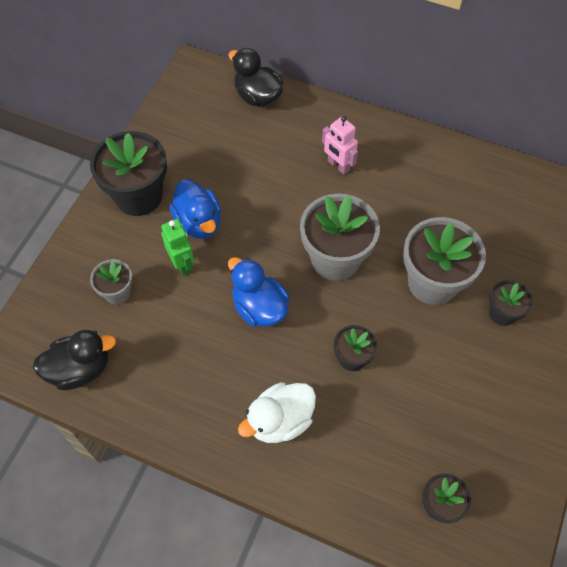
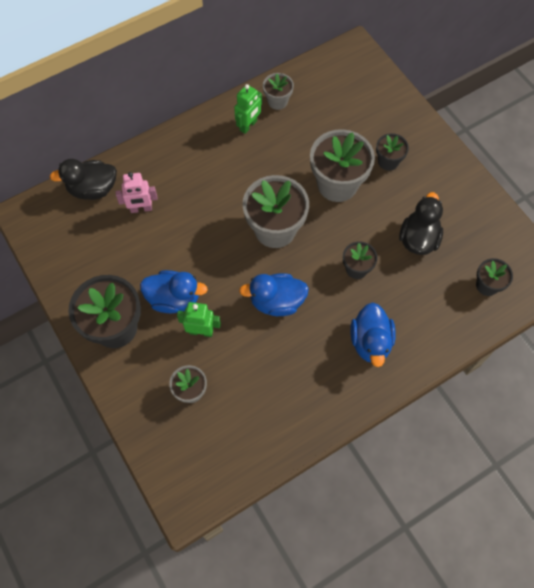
camera: 55 degrees left, 5 degrees up
(80, 369) = (236, 454): black duck -> black duck (418, 239)
(280, 421) = (370, 342): white duck -> blue duck
(338, 166) = (200, 177): pink robot -> pink robot (141, 209)
(427, 168) = (248, 126): none -> green robot
(477, 175) = (277, 101): none -> grey flower pot

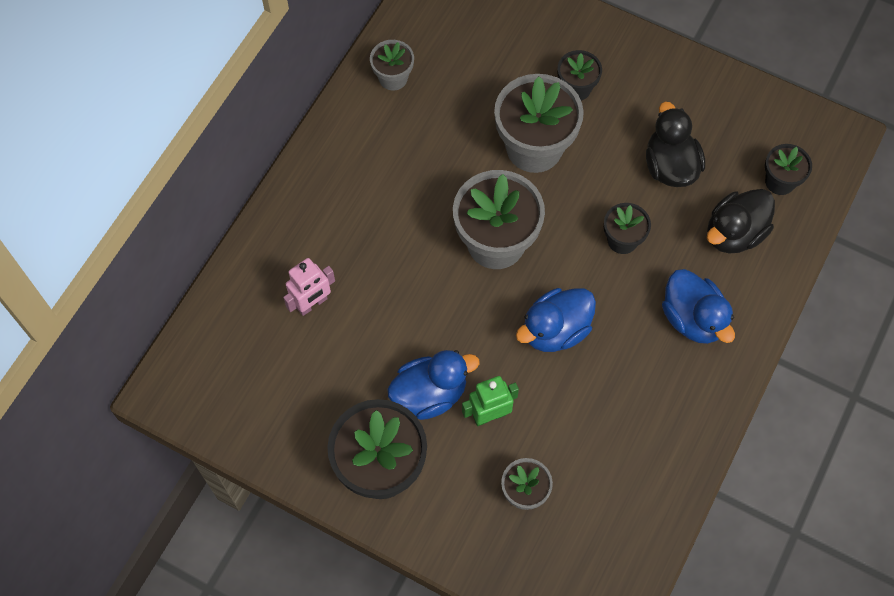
camera: 30 degrees left, 0 degrees up
(93, 189) = (232, 311): black duck -> black duck (734, 233)
(248, 126) = (377, 128): green robot -> none

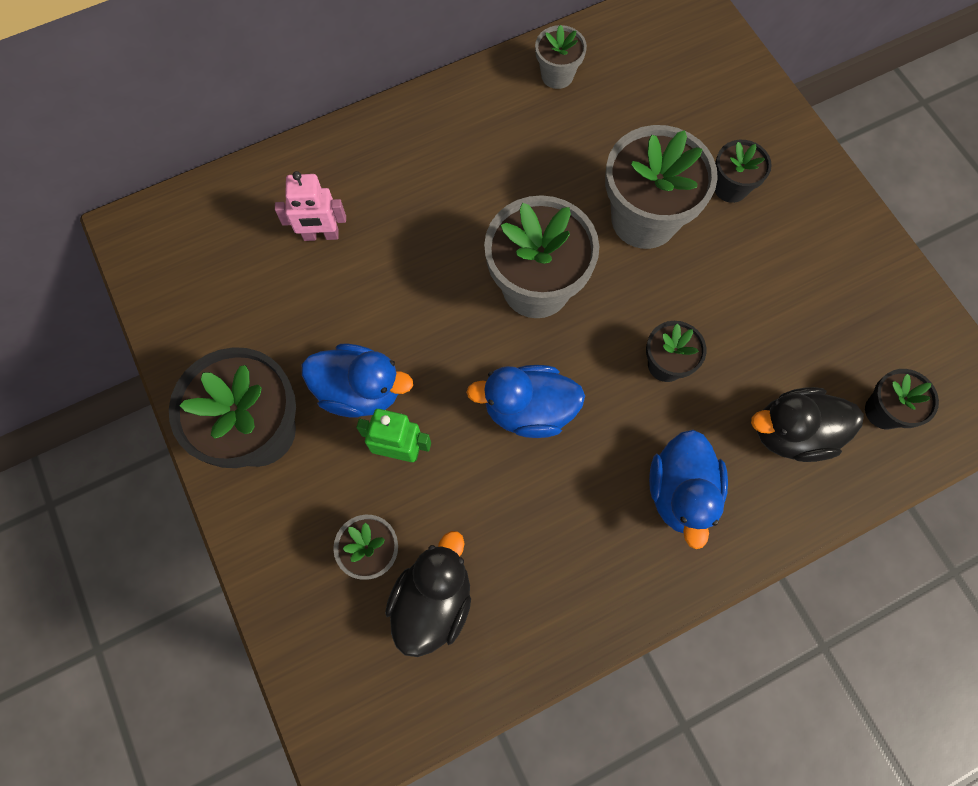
camera: 35 degrees right, 5 degrees up
(670, 166) = (772, 321): black duck -> black duck (433, 601)

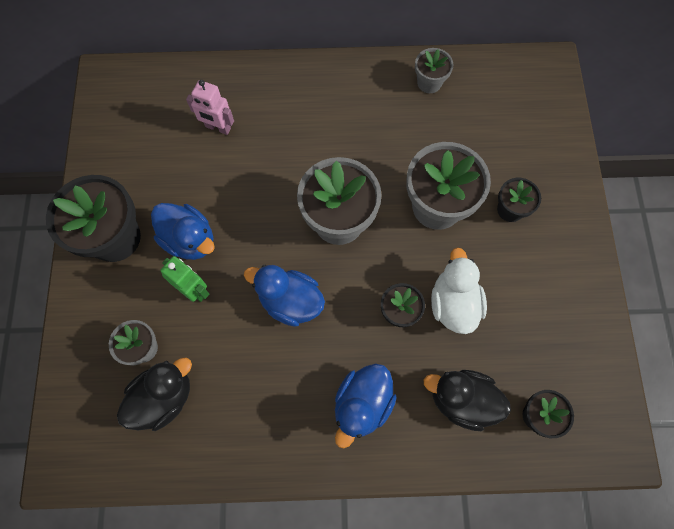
camera: 25 degrees right, 0 degrees up
(723, 325) = (453, 303): none -> white duck

